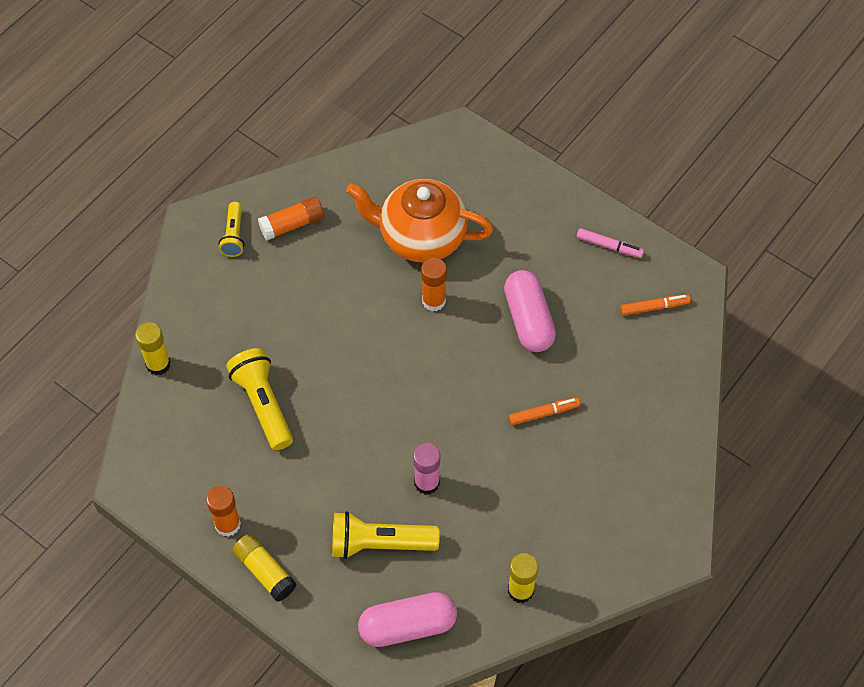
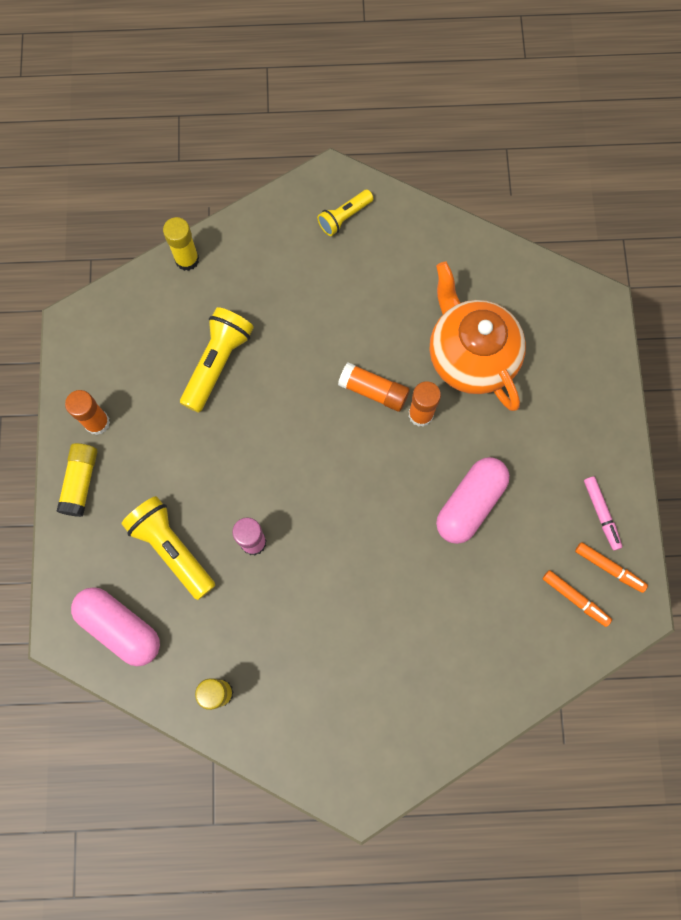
camera: 50 degrees right, 15 degrees up
(292, 224) = (393, 251): orange glue stick -> orange glue stick (373, 391)
(543, 413) = (393, 585): orange marker -> orange marker (609, 568)

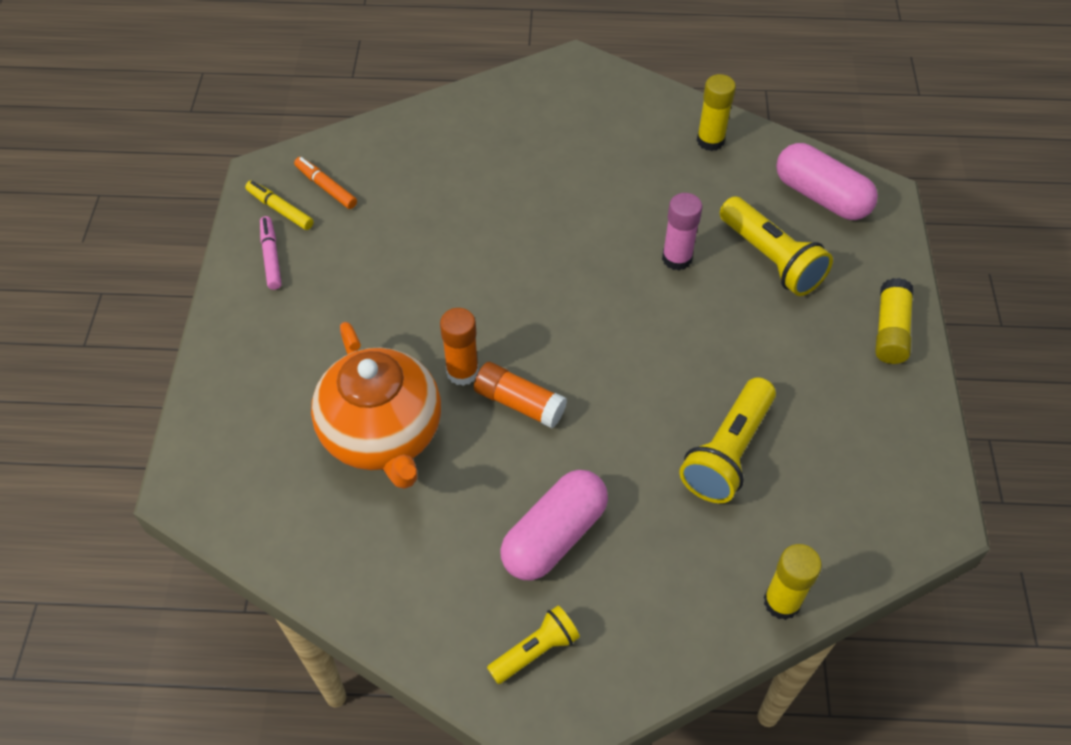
camera: 175 degrees left, 20 degrees down
(97, 422) = (881, 393): orange glue stick -> none
(470, 504) = (420, 277): pink capsule -> pink capsule (554, 536)
(609, 568) = (280, 209): orange marker -> yellow marker

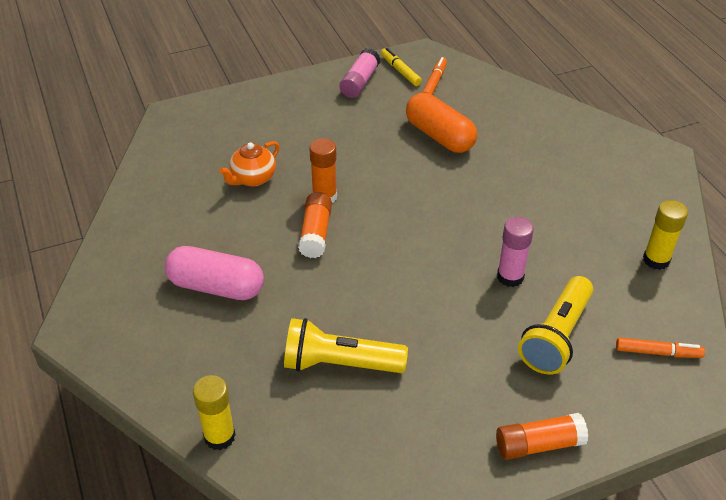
camera: 65 degrees right, 10 degrees down
(271, 257) = (360, 82): pink marker -> pink glue stick
(280, 209) = (400, 71): yellow marker -> yellow marker turned 45 degrees counterclockwise
(383, 435) = (253, 178): orange teapot -> orange teapot, size x0.51
(426, 223) = (439, 136): none -> orange capsule
(535, 651) = (124, 306): yellow flashlight -> none
(821, 196) = (658, 352): pink capsule -> orange marker
(890, 330) = (539, 444): yellow glue stick -> orange glue stick

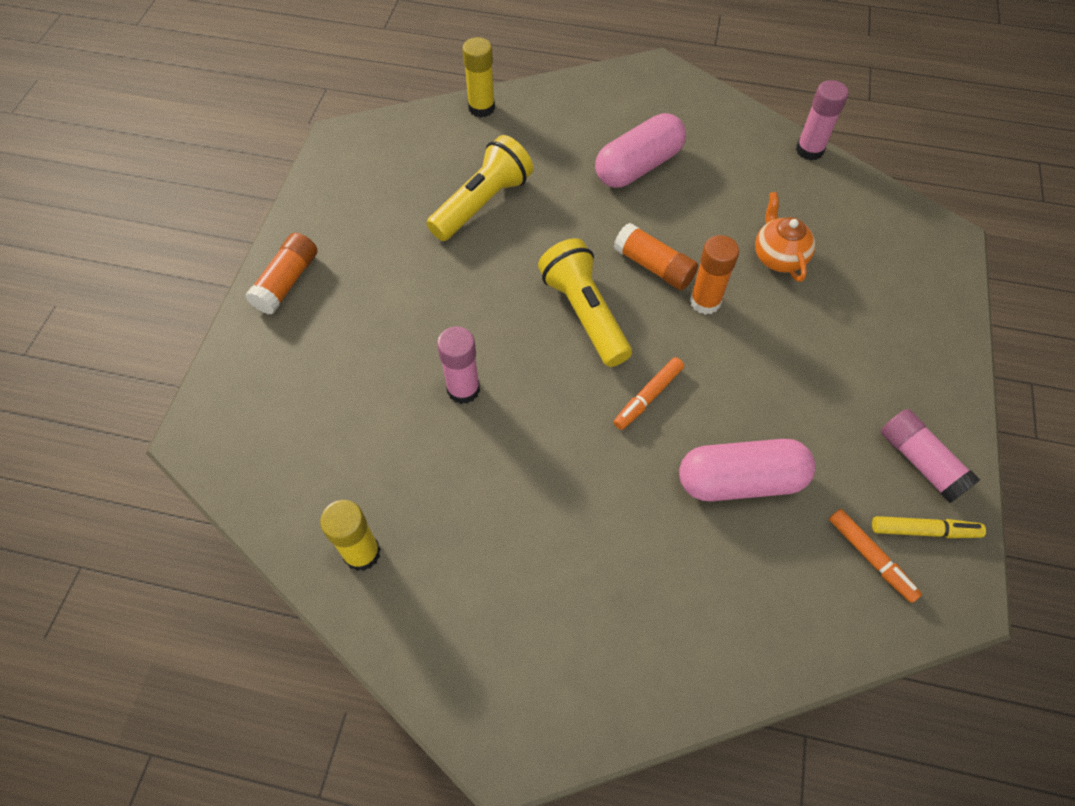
camera: 125 degrees right, 15 degrees up
(124, 200) = (809, 150): none -> pink glue stick
(439, 136) = (740, 480): orange capsule -> pink capsule
(556, 337) = (363, 373): yellow flashlight -> yellow flashlight (584, 313)
(658, 352) = (268, 444): orange marker -> orange marker (648, 397)

